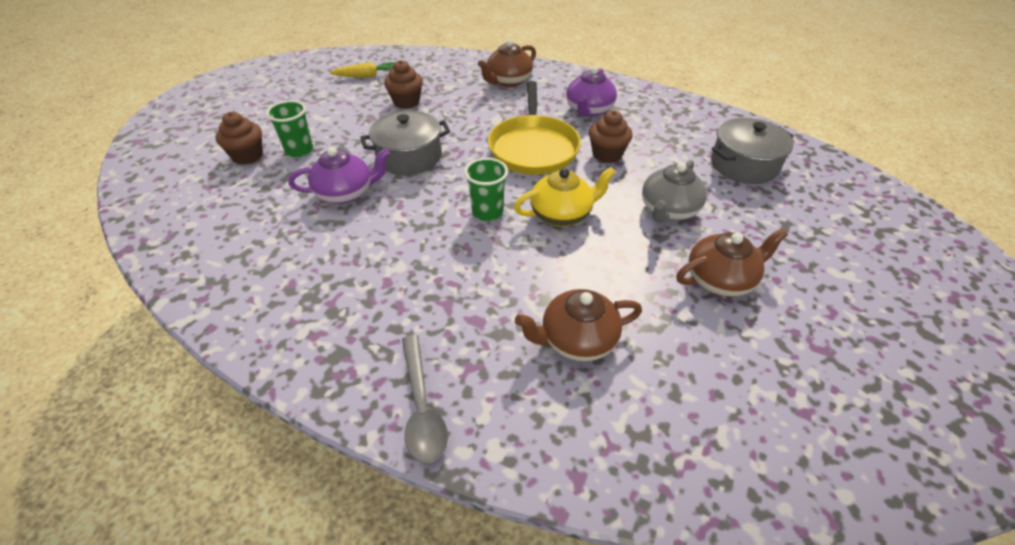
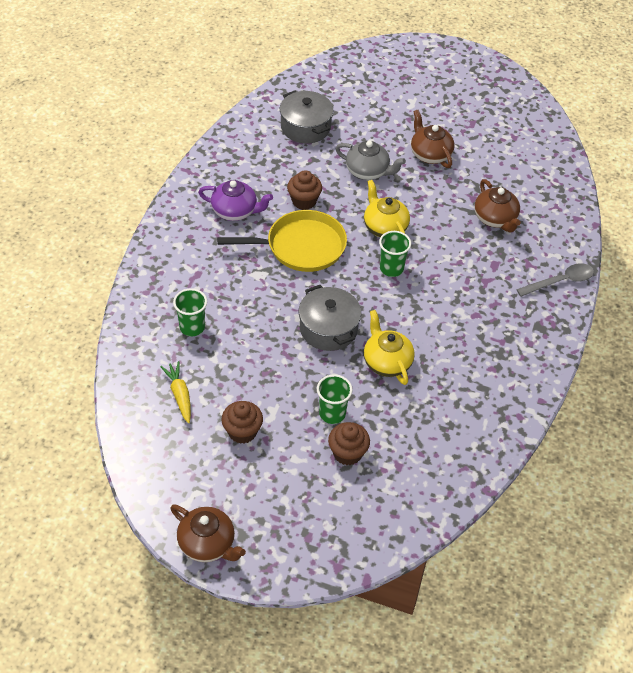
camera: 100 degrees left, 5 degrees up
(346, 193) = (386, 362): purple teapot -> yellow teapot
(406, 102) = (234, 348): brown cupcake -> brown cupcake (242, 432)
(438, 83) = (192, 327): none -> green cup
(508, 81) = (184, 271): brown teapot -> brown teapot (208, 544)

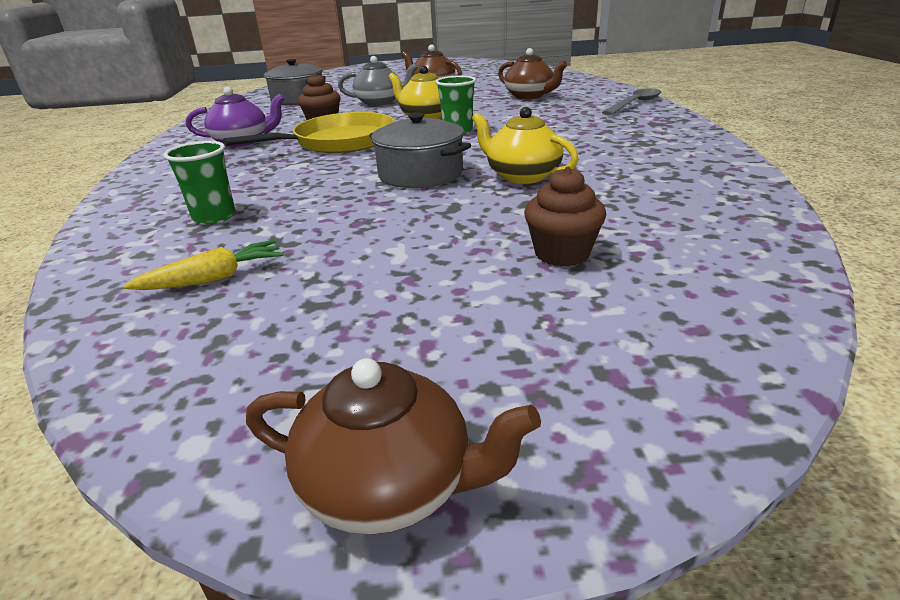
camera: 20 degrees left, 20 degrees down
(179, 395) = (214, 278): yellow carrot -> yellow carrot turned 105 degrees clockwise
(242, 432) = (359, 284): brown cupcake -> none
(332, 414) = (495, 227): green cup -> none

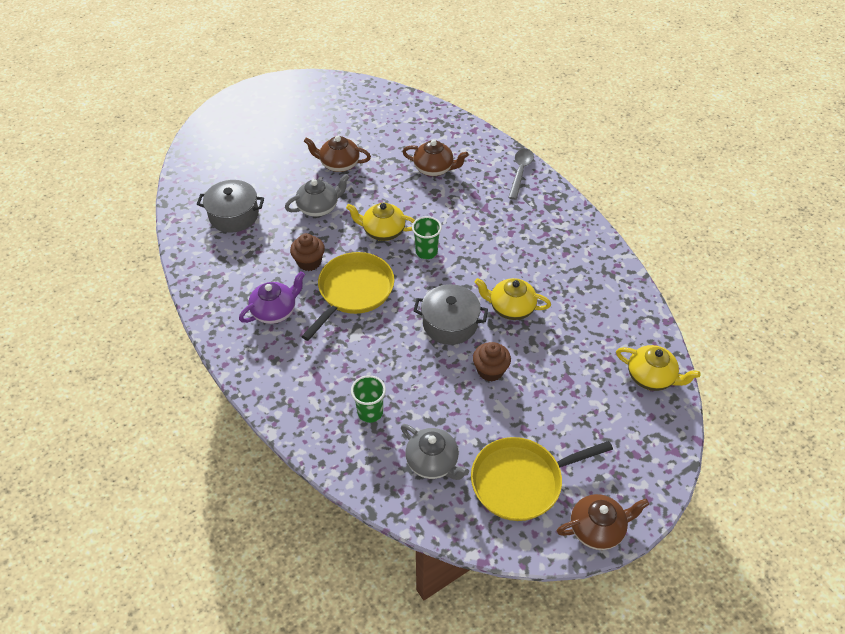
camera: 30 degrees left, 20 degrees up
(214, 278) = (433, 462): yellow carrot -> grey teapot
(318, 342) = (521, 481): none -> yellow pan
(562, 253) = (576, 383): brown cupcake -> brown cupcake (490, 370)
(733, 278) = (651, 377): none -> yellow teapot

